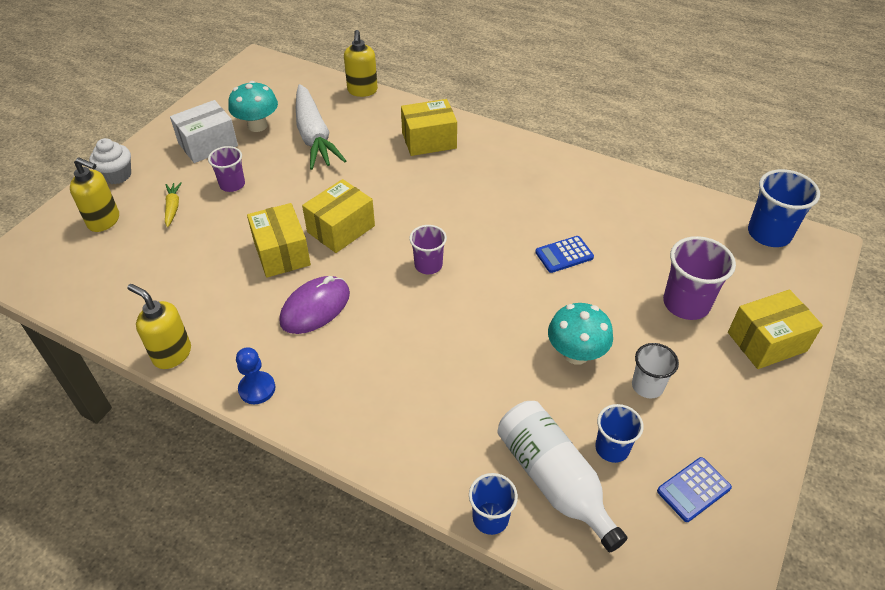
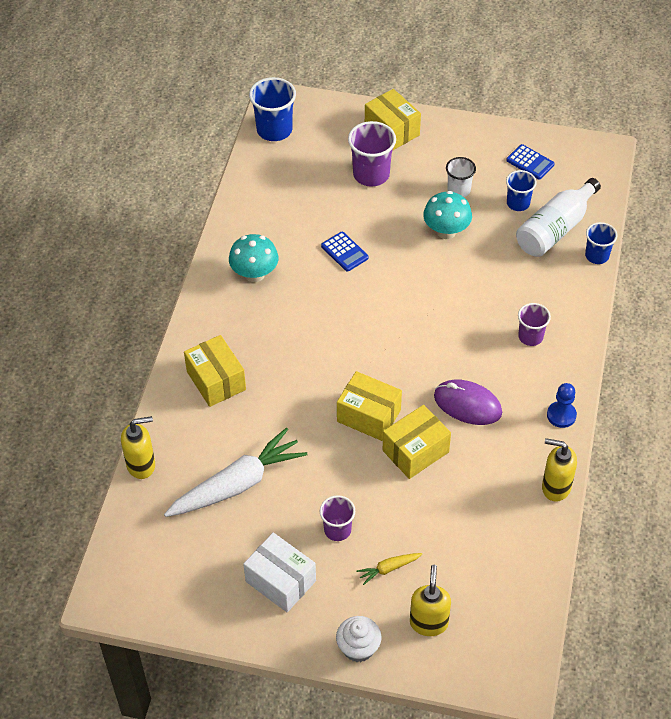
camera: 105 degrees left, 5 degrees up
(172, 354) = (555, 487): yellow soap dispenser -> yellow soap dispenser turned 90 degrees clockwise
(257, 125) = (234, 546): turquoise mushroom -> turquoise mushroom (254, 274)
(428, 265) = (390, 339): purple cup -> purple cup (530, 337)

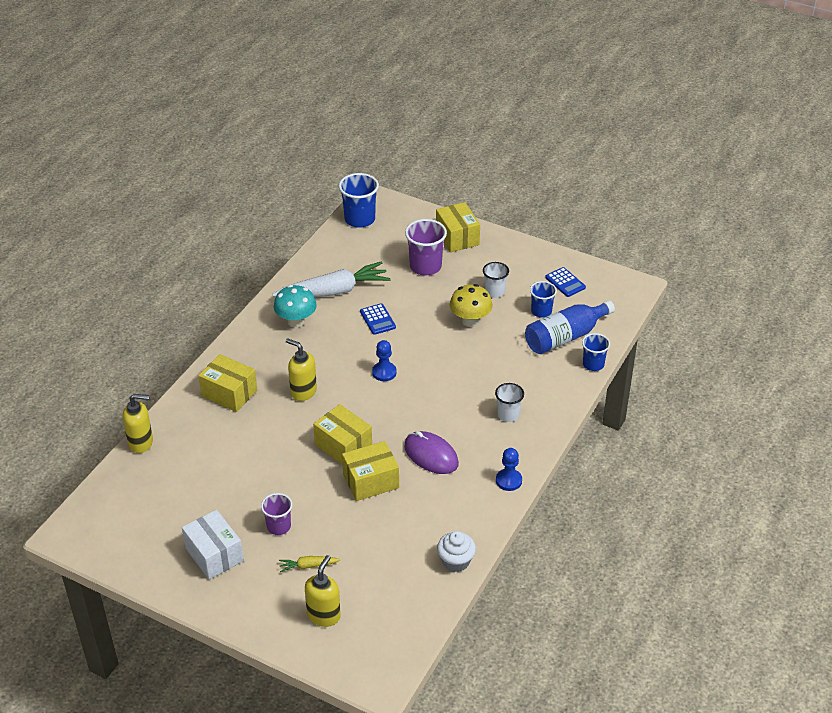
camera: 15 degrees right, 10 degrees down
(216, 381) = (229, 393): yellow box -> yellow box turned 45 degrees counterclockwise
(237, 484) = (212, 473): white carrot -> white carrot (334, 291)
(358, 648) = (256, 621): white cupcake -> white cupcake (456, 561)
(377, 316) = (384, 372): none -> blue pawn
(446, 231) = (470, 321): turquoise mushroom -> yellow mushroom
(530, 337) = (508, 415): purple cup -> white cup
(555, 229) = (565, 337): white bottle -> blue bottle
(555, 487) = (479, 535): yellow soap dispenser -> yellow soap dispenser (303, 392)

